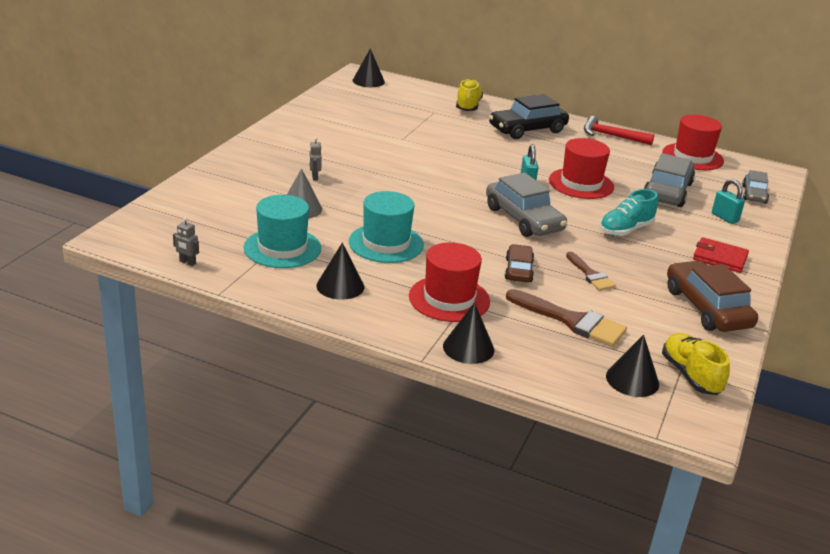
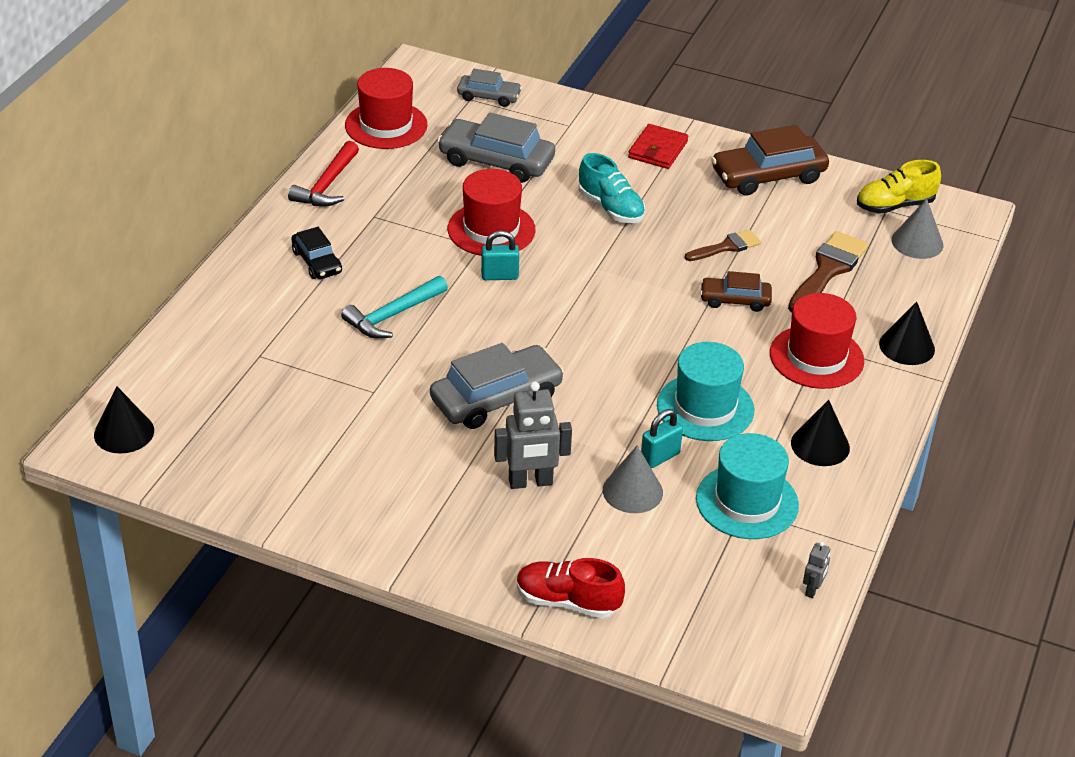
camera: 90 degrees left, 10 degrees up
(206, 180) = (567, 601): none -> red shoe
(314, 177) = (530, 482): grey robot -> grey robot, size x2.02
(468, 106) = (230, 317): yellow shoe -> none
(477, 148) = (393, 315): none -> turquoise hammer
(523, 219) = (606, 287): grey car -> grey car (496, 398)
(527, 129) = (317, 262): black car -> black car, size x0.58
(632, 380) = (917, 242): black cone -> grey cone
(724, 218) = (558, 129): turquoise padlock -> turquoise padlock (660, 457)

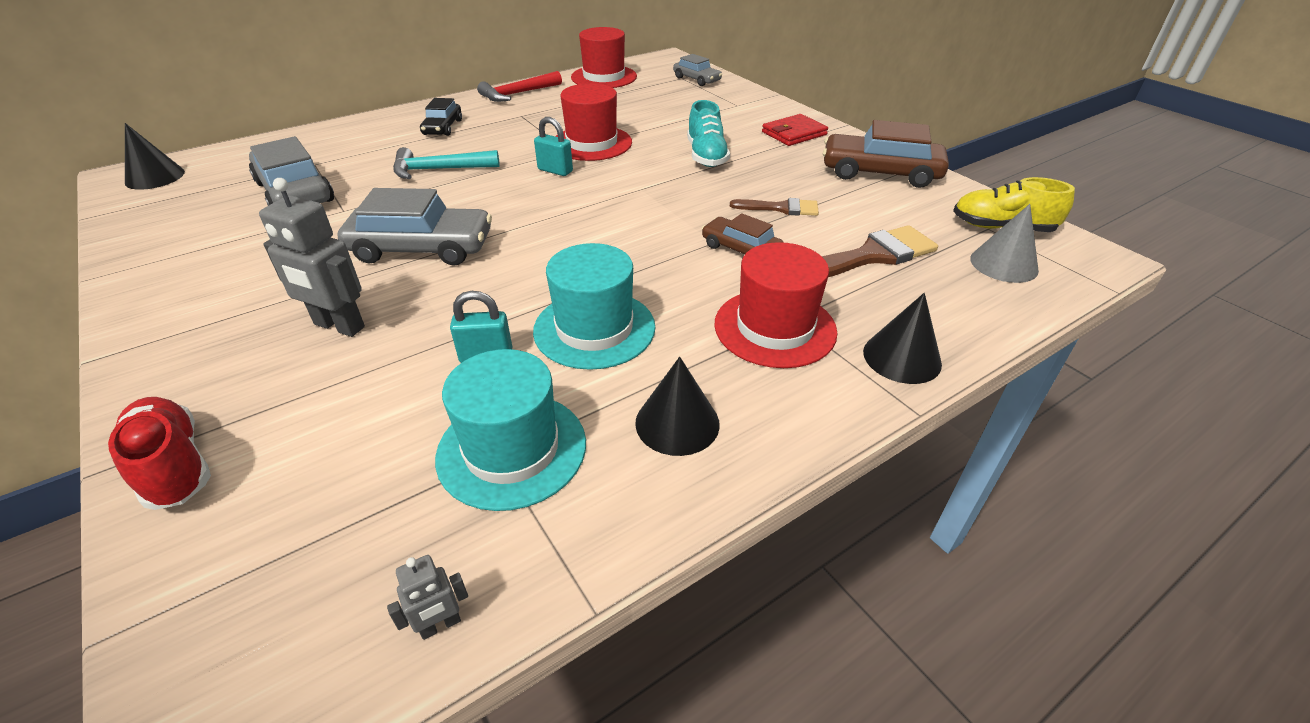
camera: 35 degrees right, 0 degrees up
(496, 161) = (653, 110): grey car -> grey car (295, 192)
(632, 491) = (412, 378): grey cone -> none

